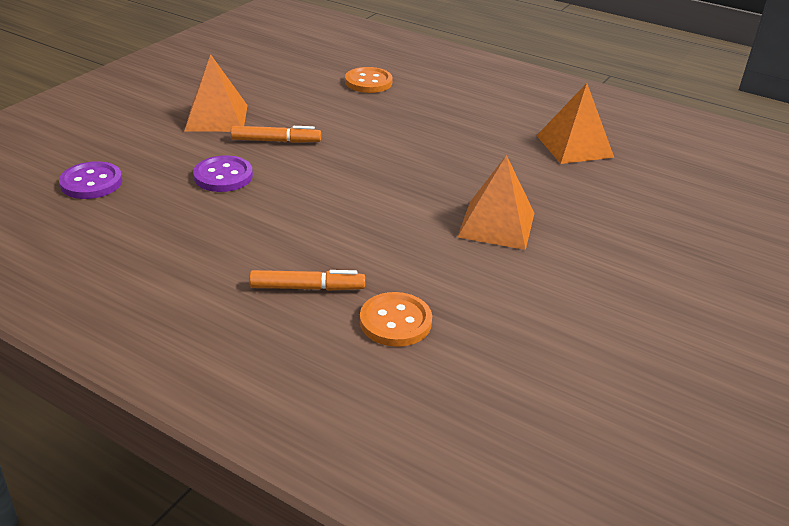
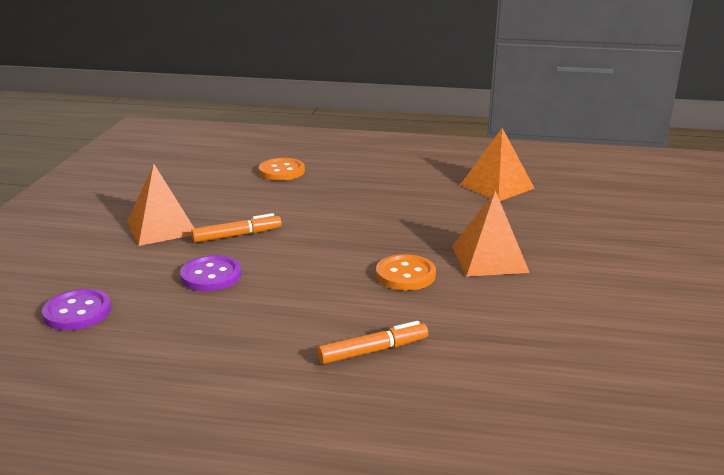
camera: 20 degrees left, 10 degrees down
(395, 321) = (475, 357): orange button -> orange button (405, 275)

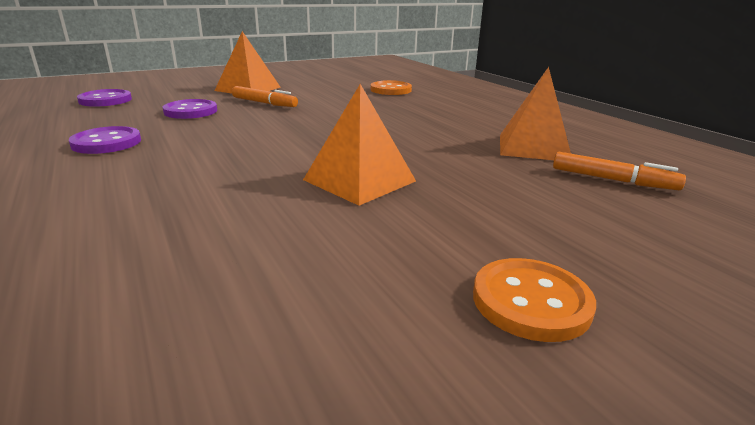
camera: 50 degrees right, 0 degrees up
(266, 335) = (106, 143): none -> purple button
(373, 350) = (101, 179): orange marker -> orange marker (612, 180)
(405, 275) = (270, 158): orange button -> orange button (531, 301)

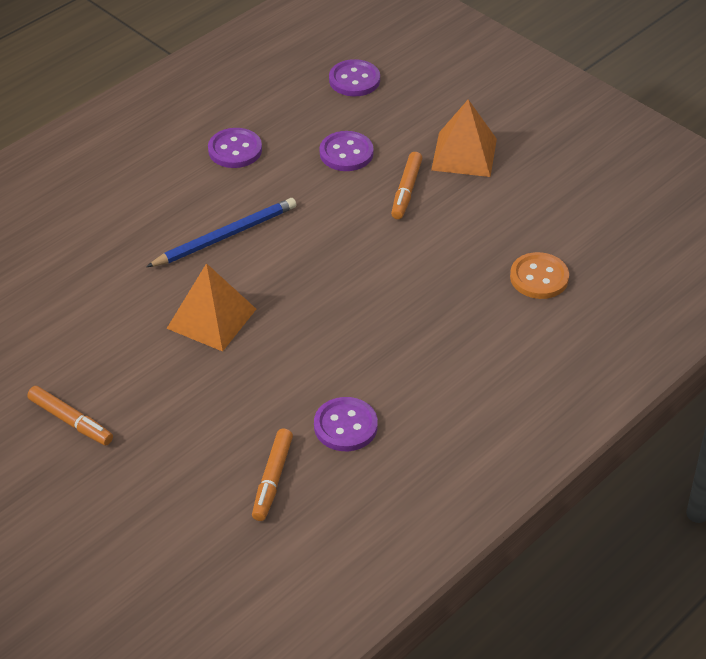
camera: 75 degrees right, 20 degrees up
(233, 160) = (225, 236): none -> blue pencil
(531, 301) = (71, 421): orange button -> orange marker
(533, 147) = (345, 426): orange pyramid -> purple button

